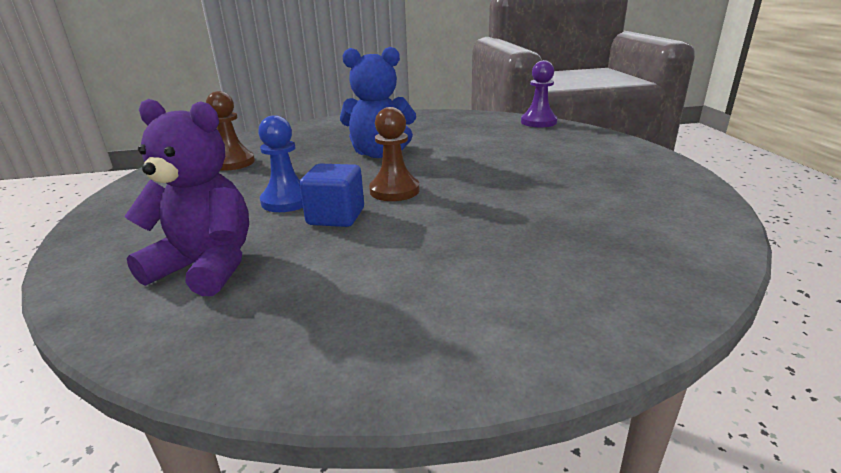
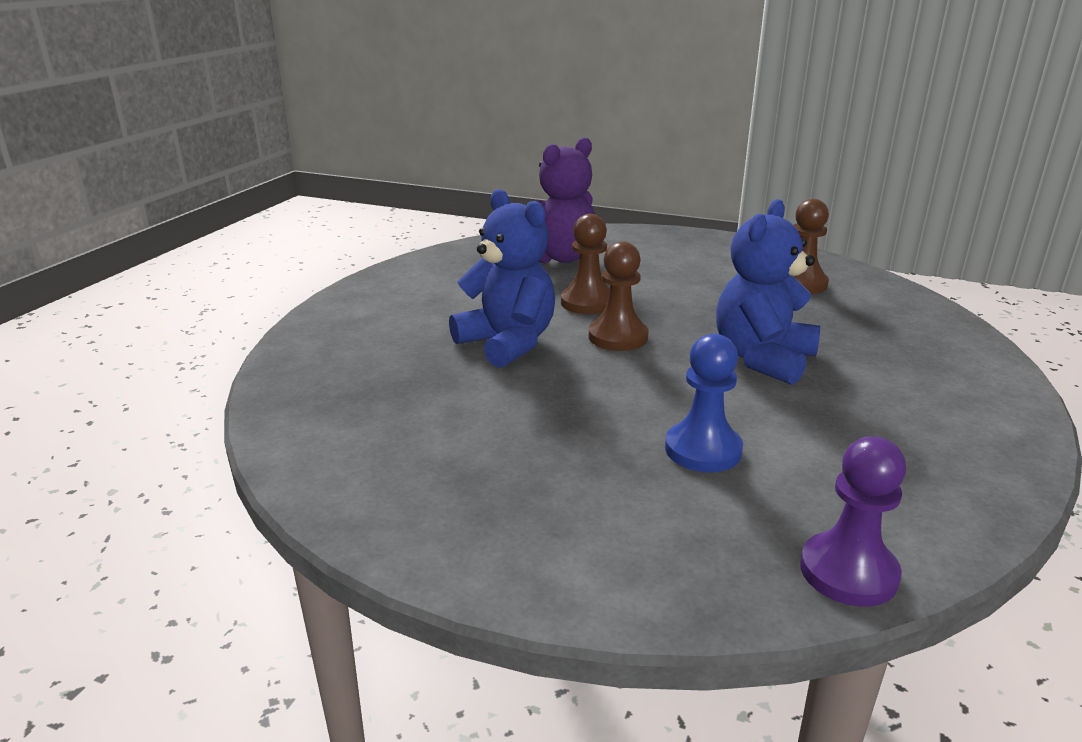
camera: 120 degrees right, 0 degrees up
(287, 201) = (650, 291): blue pawn -> blue pawn (703, 450)
(336, 217) = (587, 303): blue cube -> brown pawn
(456, 222) = (508, 343): none -> blue teddy bear

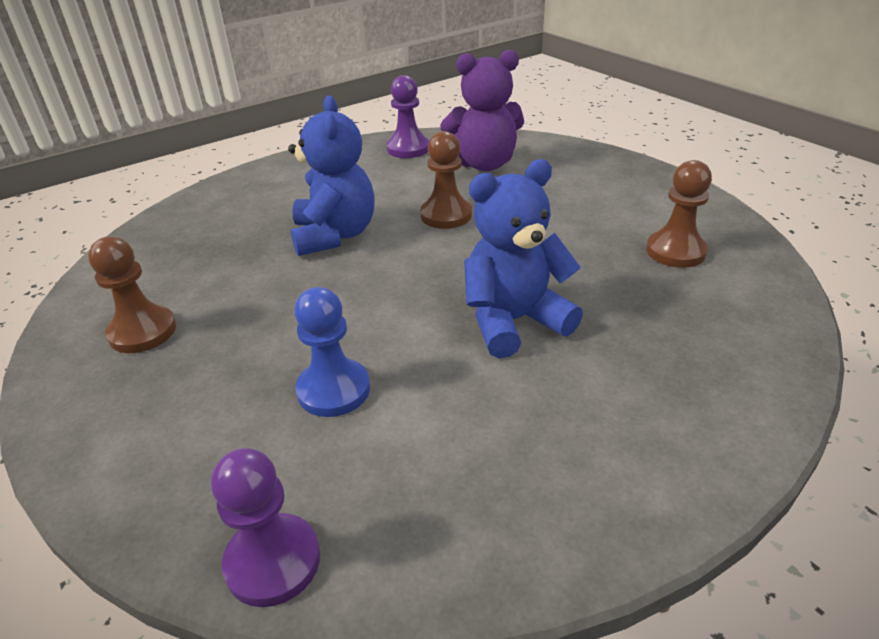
camera: 35 degrees right, 10 degrees up
(463, 260) = (408, 149): none -> purple pawn
(618, 337) = (422, 256): brown pawn -> brown pawn (142, 332)

